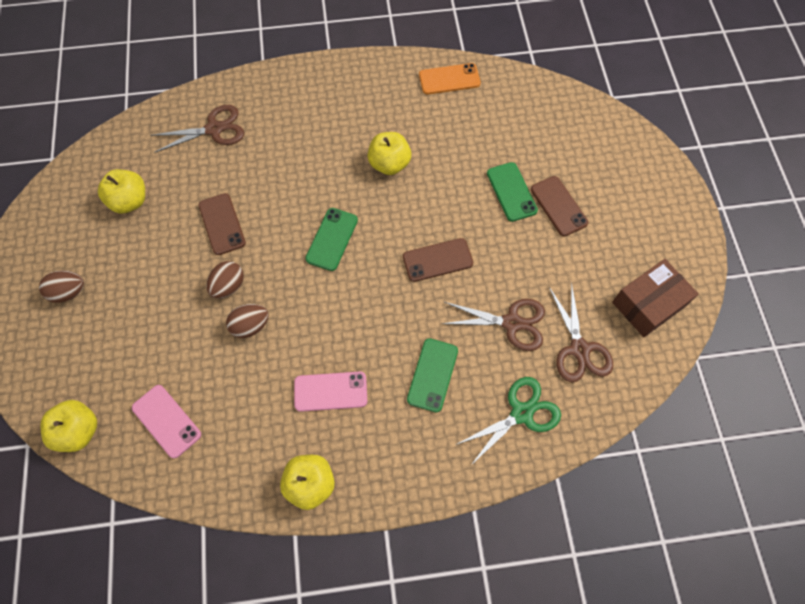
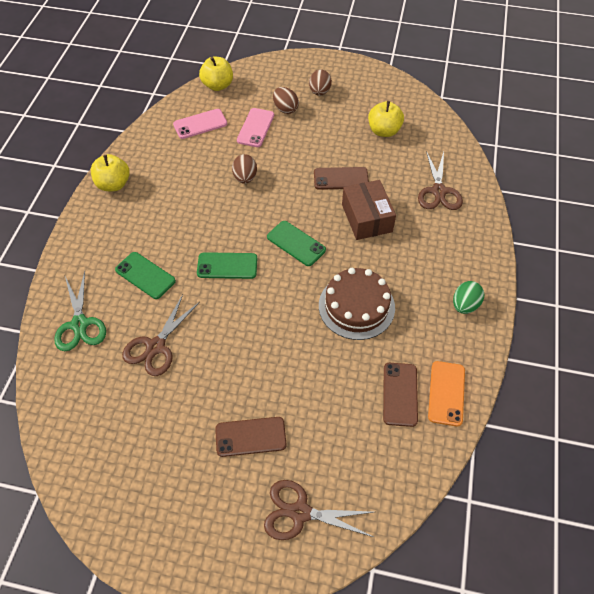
camera: 110 degrees right, 10 degrees down
(228, 286) = (284, 172): brown egg -> brown egg (285, 109)
(330, 391) = (170, 210): pink phone -> pink phone (256, 128)
(353, 82) = (465, 305): none -> green egg
(389, 164) = (356, 306): yellow apple -> brown cake
(437, 260) = (241, 312): brown phone -> brown phone (400, 394)
(511, 192) = (285, 399): green phone -> green phone (227, 266)
(579, 349) = (103, 390): brown scissors -> brown scissors (300, 512)
(648, 304) = (109, 473): brown box -> brown box (367, 218)

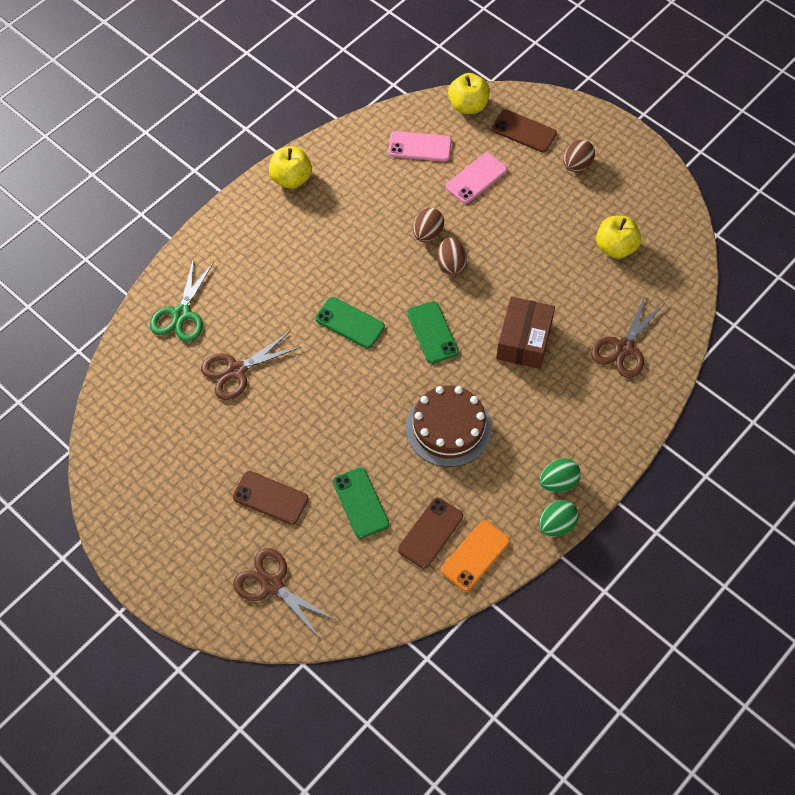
camera: 30 degrees right, 5 degrees up
(145, 275) = (266, 294): green phone -> green phone (360, 503)
(285, 109) = (524, 169): brown egg -> brown egg (451, 265)
(341, 179) = (527, 282): brown phone -> brown phone (524, 131)
(487, 337) = (556, 525): none -> green egg

